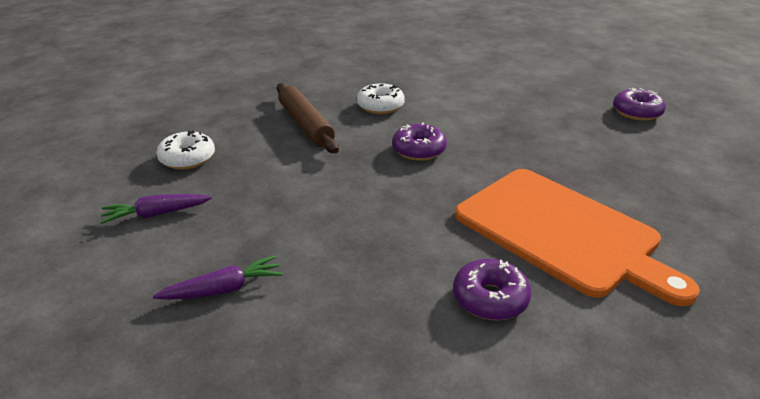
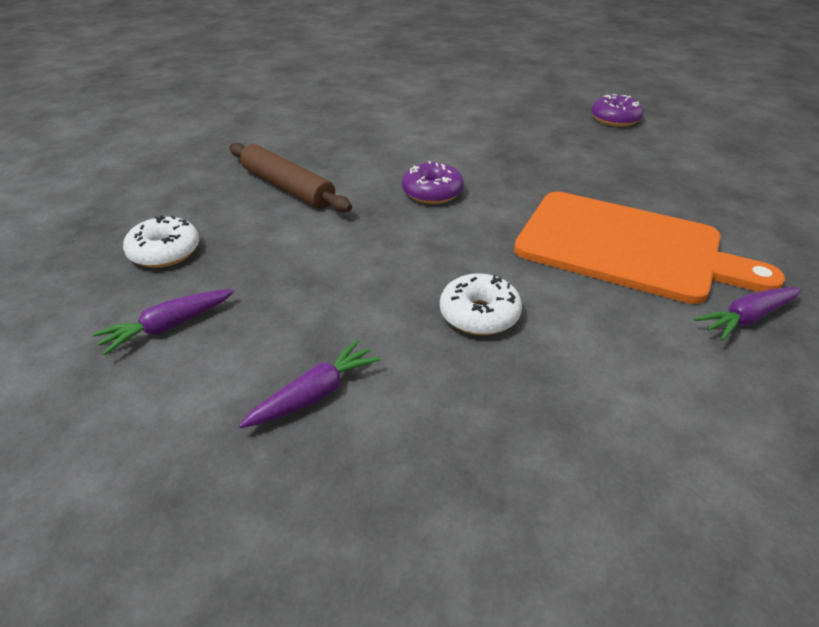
camera: 20 degrees left, 5 degrees up
(380, 106) = (359, 153): white donut -> white donut (479, 315)
(490, 298) = (606, 329): purple donut -> none
(634, 323) = (747, 319): none -> purple carrot

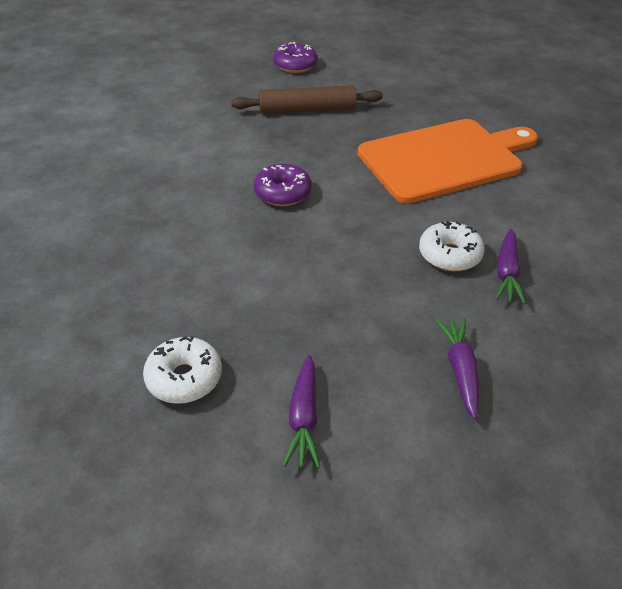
camera: 50 degrees left, 5 degrees up
(287, 187) = (172, 259): brown rolling pin -> brown rolling pin (307, 109)
(747, 319) = (547, 166): purple carrot -> purple carrot (507, 273)

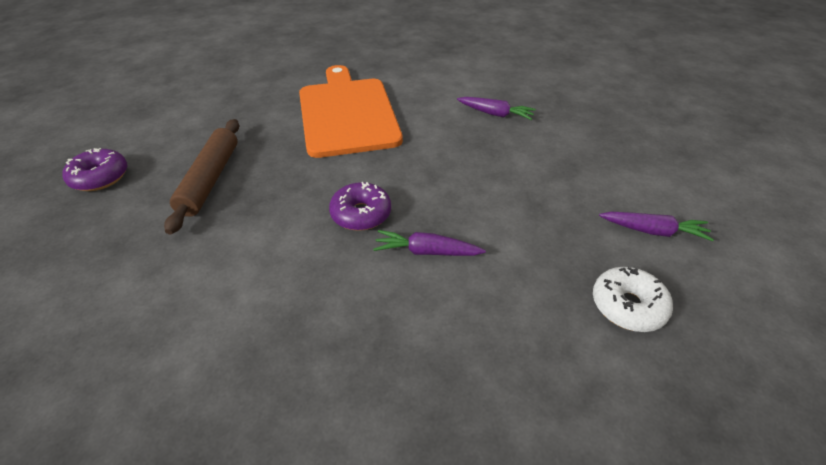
camera: 80 degrees left, 0 degrees up
(449, 255) = (472, 133): white donut -> none
(460, 370) = (592, 151): purple carrot -> purple carrot (427, 252)

